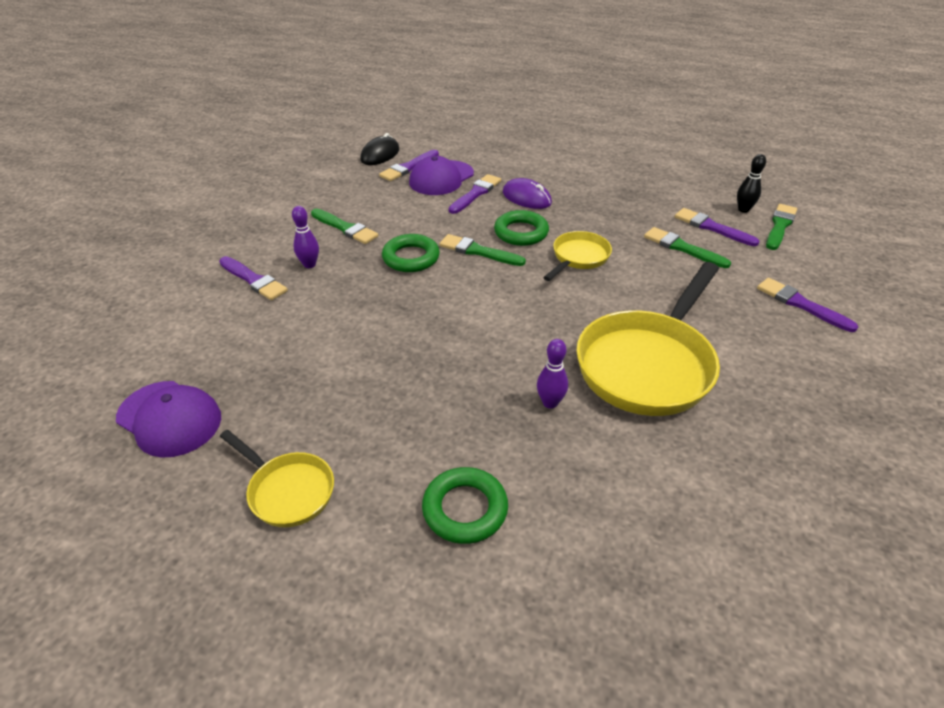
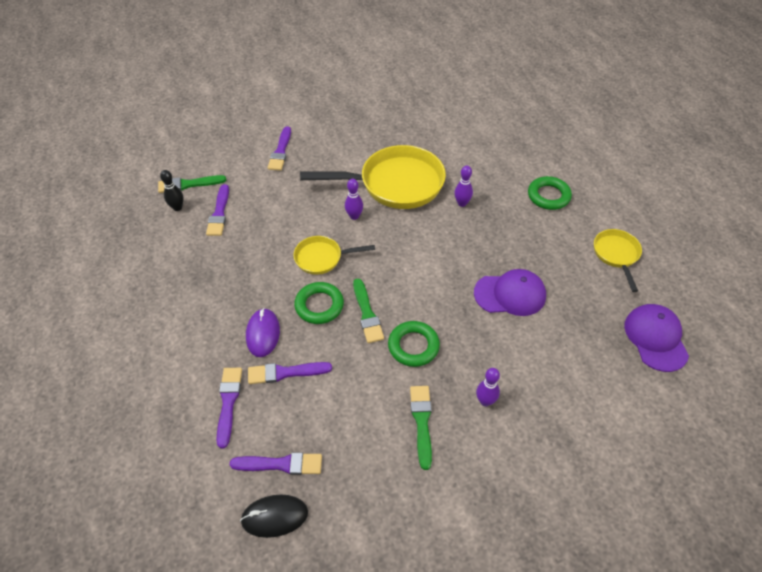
camera: 130 degrees left, 10 degrees up
(254, 280) = (536, 419): purple brush -> purple brush (228, 402)
(441, 178) = (279, 419): purple cap -> purple cap (510, 294)
(620, 304) = (354, 216): none -> purple bowling pin
(682, 248) = (261, 216): green brush -> none

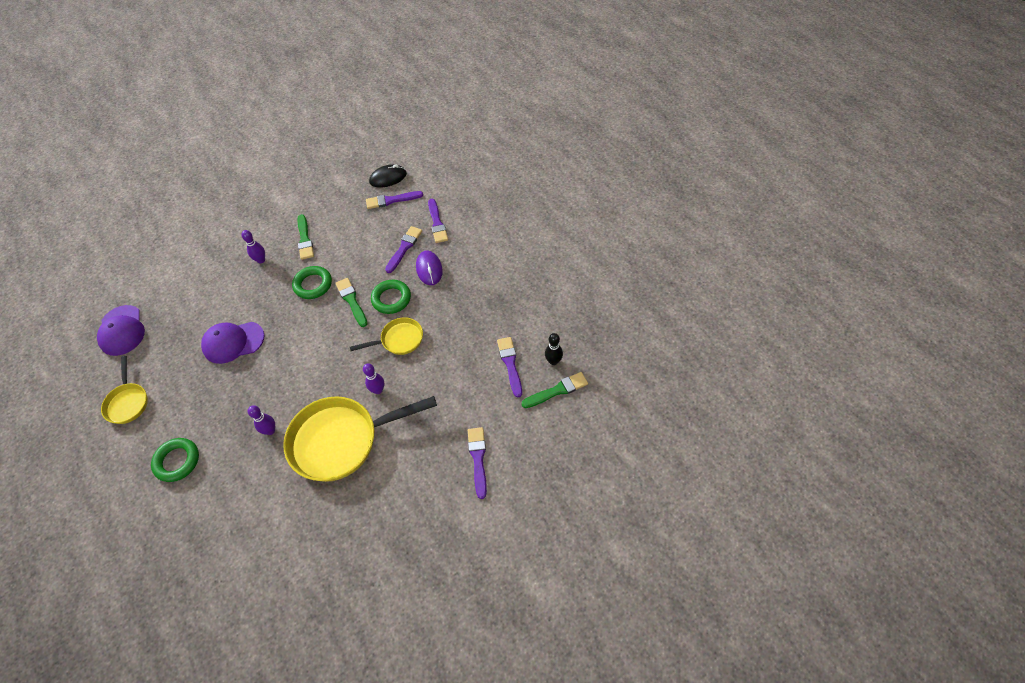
camera: 170 degrees right, 5 degrees up
(285, 373) = (404, 248): purple brush -> purple brush turned 45 degrees counterclockwise

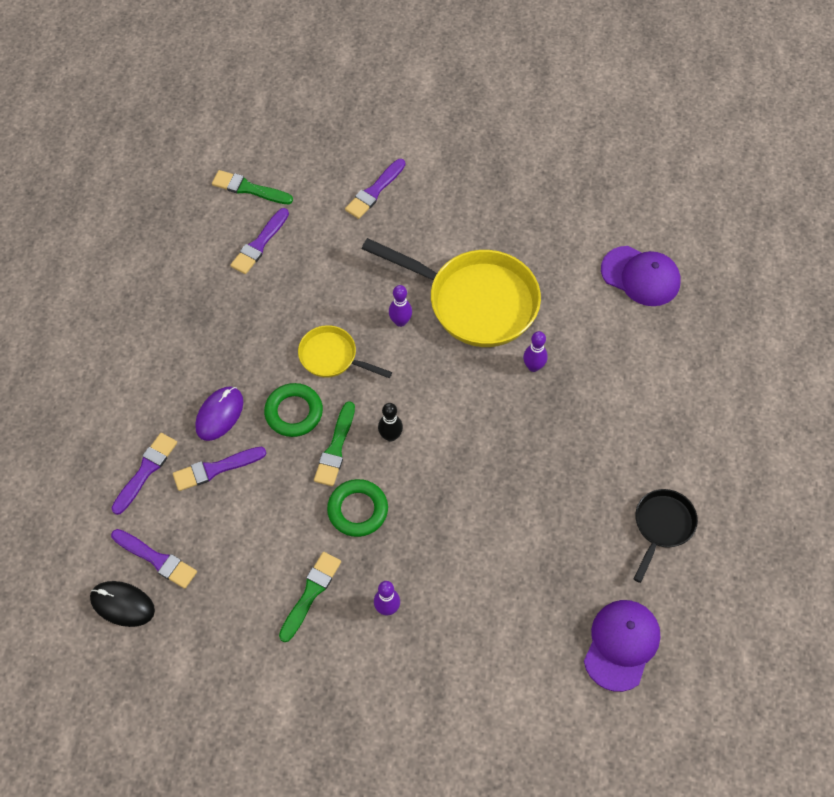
camera: 140 degrees left, 5 degrees up
(128, 402) = (662, 526): yellow pan -> black pan
(177, 461) = (644, 409): green ring -> none
(233, 342) = (502, 508): purple cap -> purple cap (640, 276)
(553, 361) = (221, 214): black bowling pin -> black bowling pin (390, 436)

